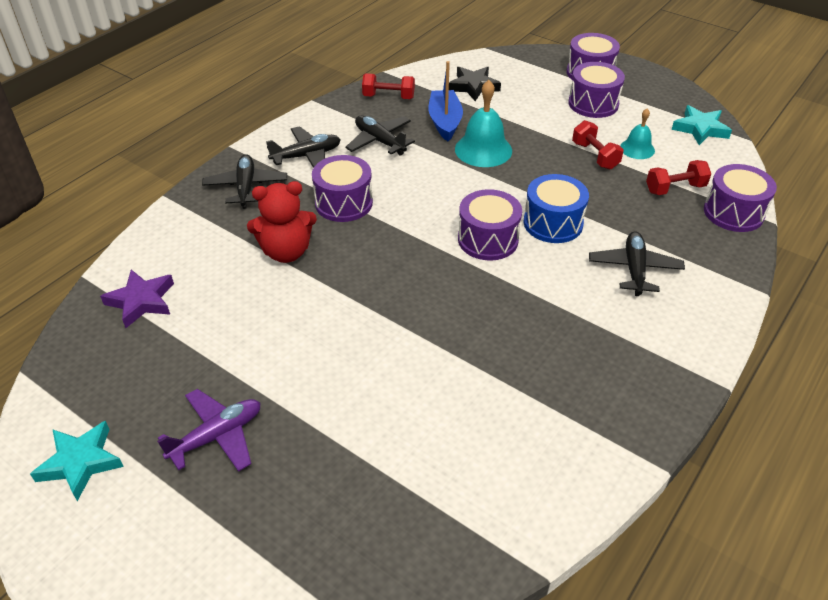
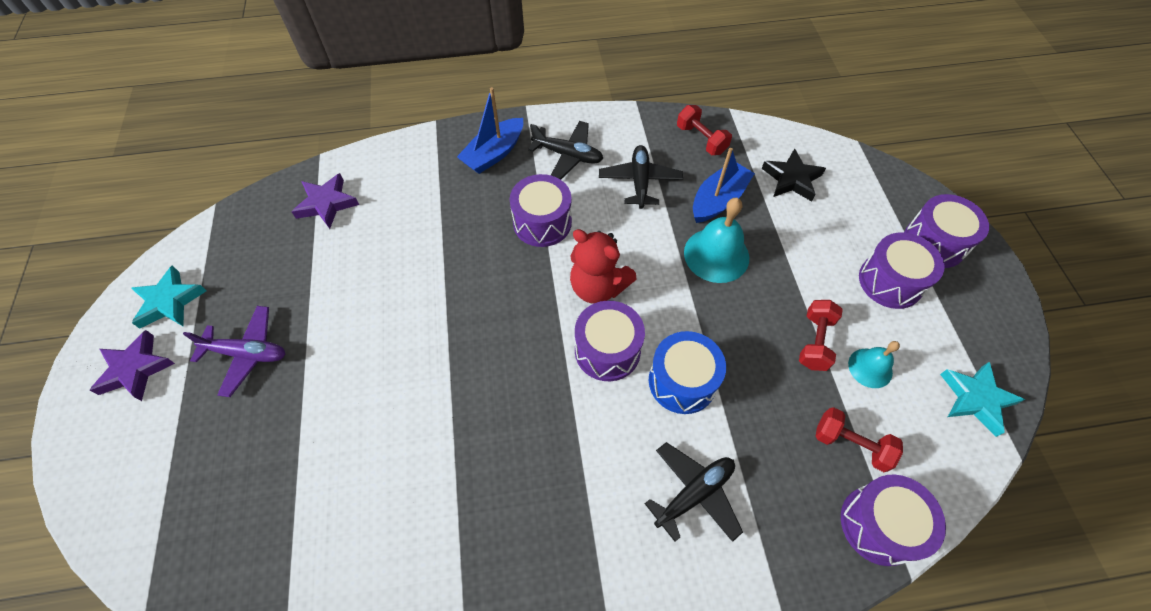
camera: 45 degrees right, 15 degrees up
(119, 527) = (135, 369): none -> purple star
(246, 187) = (494, 153): black plane -> blue boat
(286, 252) = (453, 236): red teddy bear -> red teddy bear (598, 287)

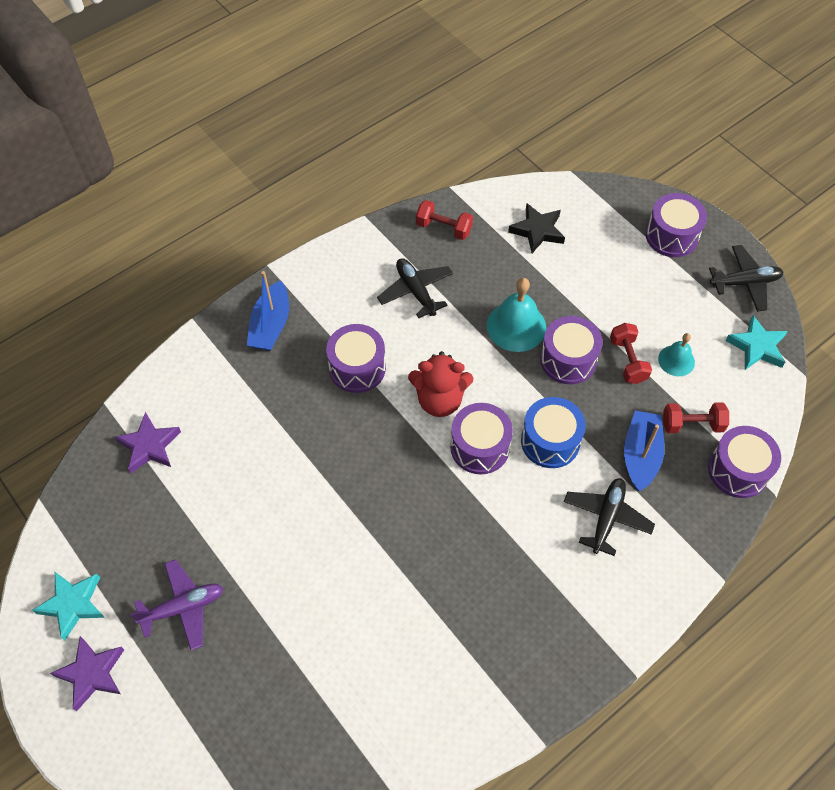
camera: 30 degrees left, 0 degrees up
(568, 155) = (339, 296): black plane -> black plane (745, 282)
(718, 200) = (490, 277): blue boat -> blue boat (640, 455)
(890, 281) = (656, 284): purple drum -> purple drum (568, 360)

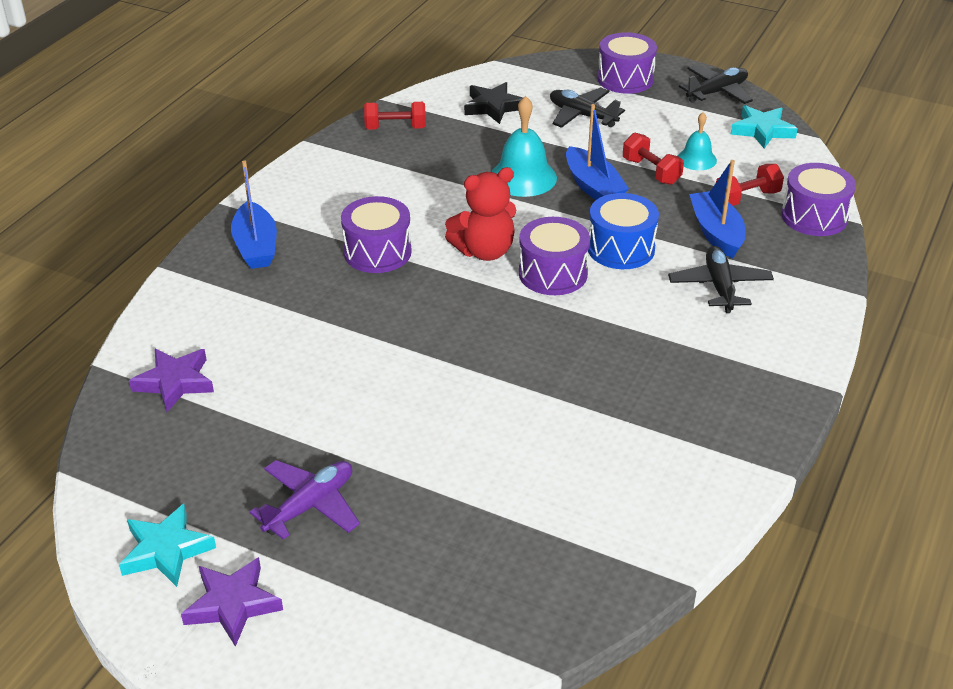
camera: 25 degrees left, 20 degrees down
(416, 291) = (399, 179): black plane -> black plane (582, 115)
(568, 360) = (593, 186): purple drum -> blue boat

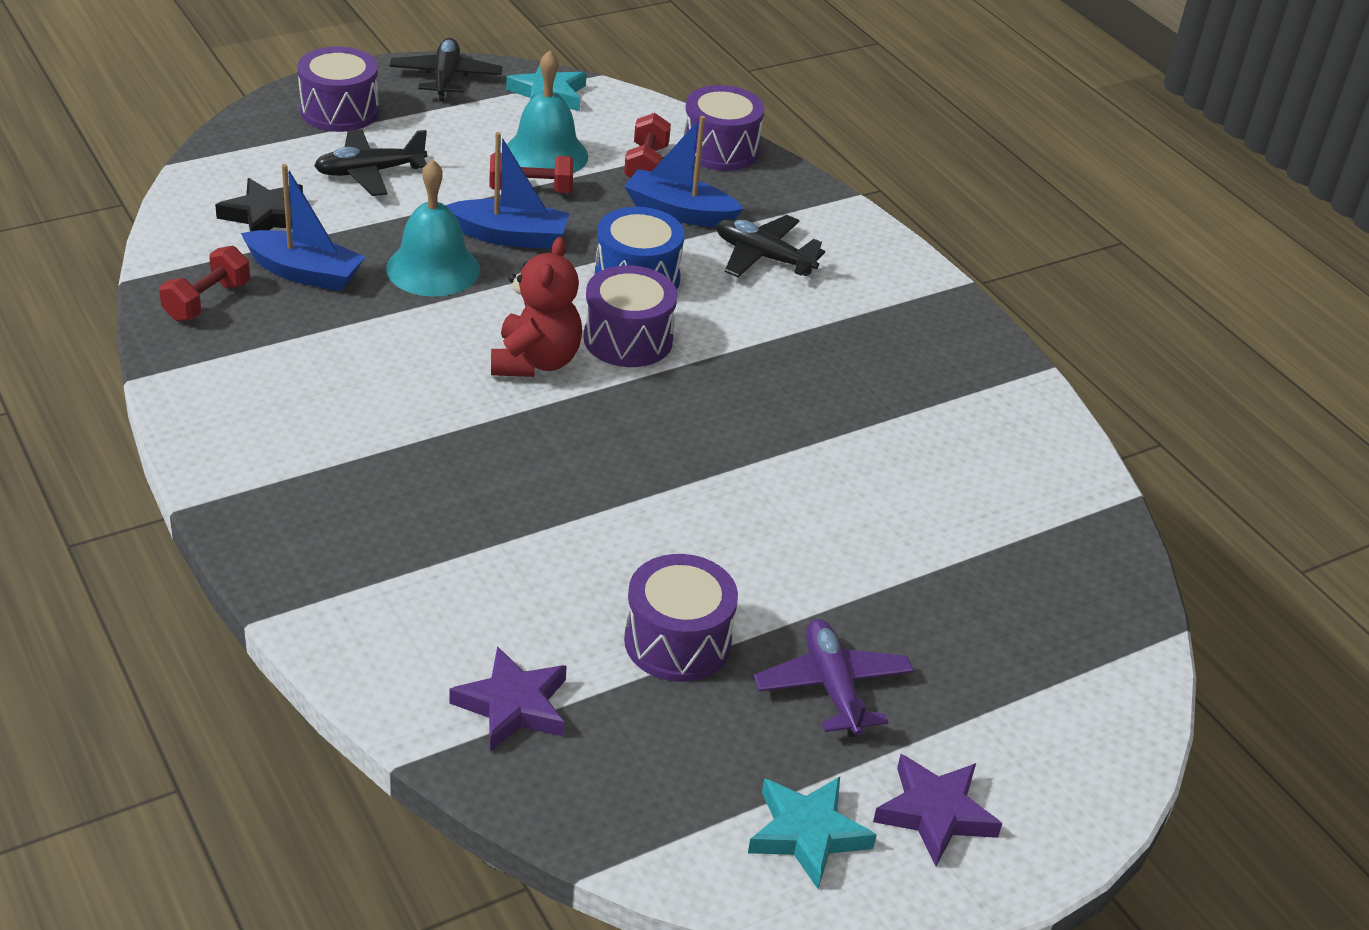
camera: 60 degrees left, 0 degrees up
(256, 246) = (314, 521): blue boat -> blue boat (305, 273)
(377, 252) = (444, 435): purple drum -> purple drum (677, 641)
(696, 159) = (545, 154): turquoise bell -> turquoise bell, size x1.67

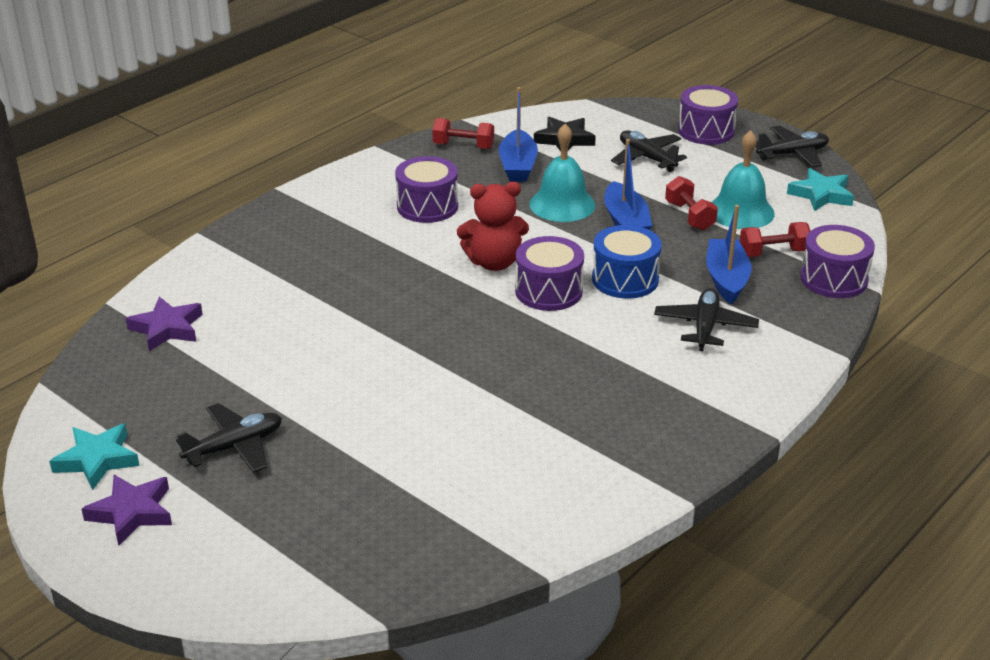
camera: 75 degrees right, 5 degrees down
(677, 641) = (249, 375): purple drum -> purple drum (427, 206)
(832, 687) = (235, 447): purple plane -> black plane

